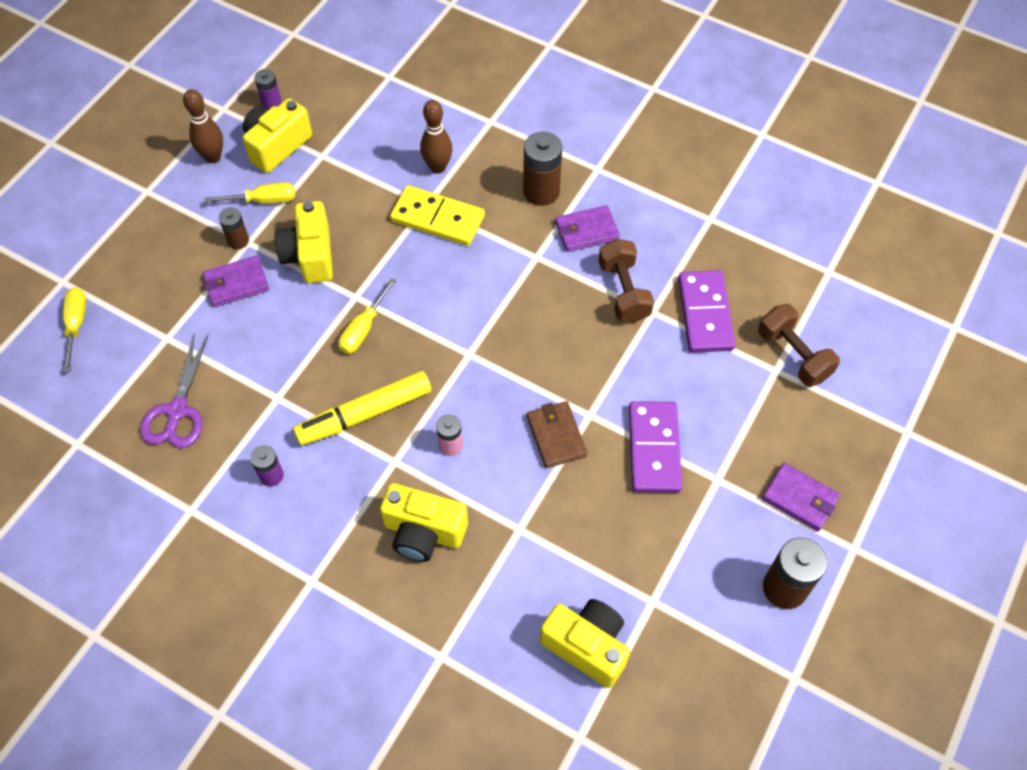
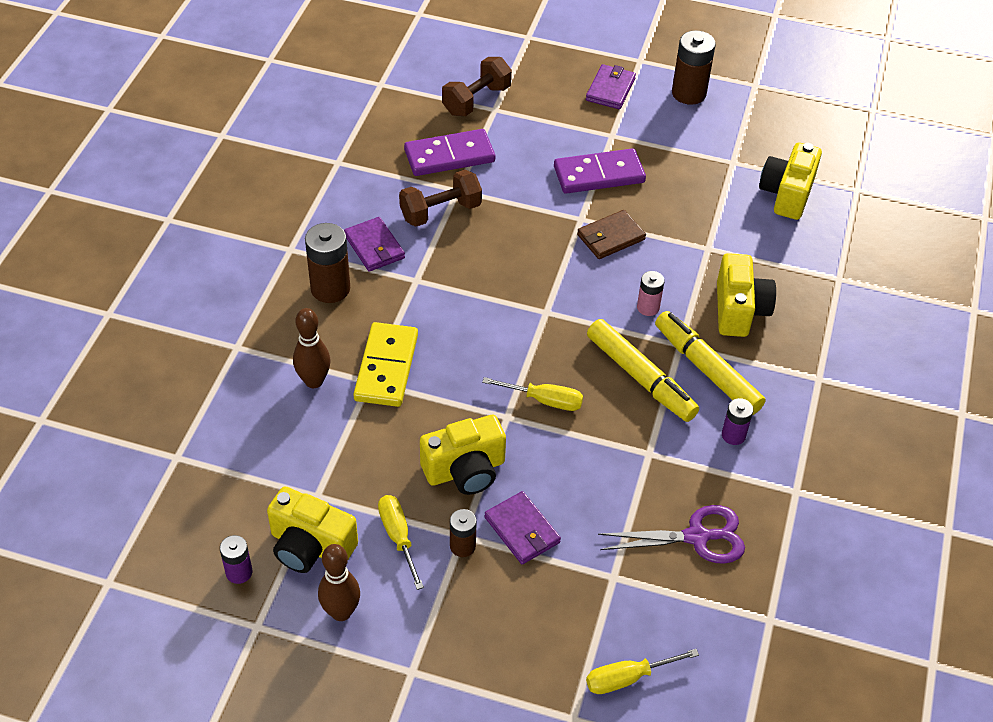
camera: 105 degrees left, 10 degrees down
(355, 476) = (706, 370): none -> yellow marker

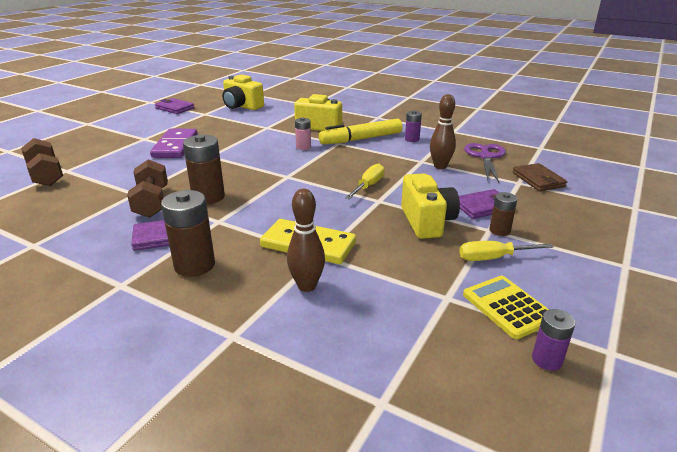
camera: 75 degrees left, 20 degrees down
(310, 546) = (507, 307): yellow camera -> yellow calculator
(341, 612) = (578, 296): brown bowling pin -> brown bowling pin (440, 166)
(449, 156) = (93, 192): purple domino -> none
(610, 89) = (101, 134): purple wallet -> purple wallet (174, 108)
(610, 237) = (235, 149): brown wallet -> brown wallet (538, 180)
(628, 678) = (595, 187): yellow screwdriver -> none
(640, 377) = (360, 156): yellow marker -> none
(688, 93) = (135, 116): brown battery -> brown battery (208, 197)

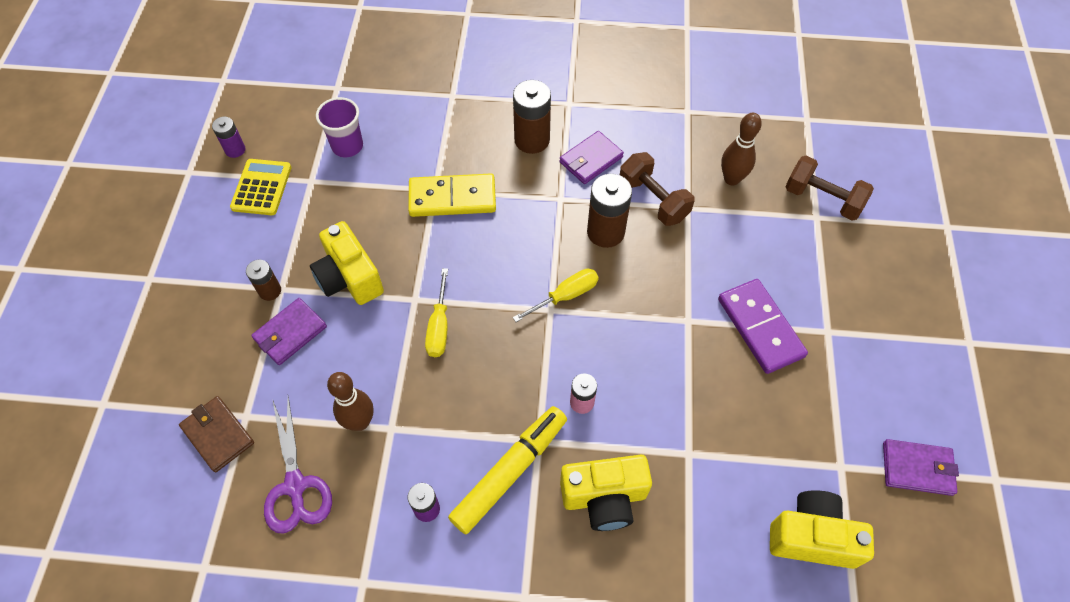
camera: 155 degrees right, 30 degrees up
(307, 286) = (427, 152): brown bowling pin -> brown bowling pin (731, 179)
(394, 318) = (347, 146): none -> purple cup
(493, 258) = (275, 243): yellow screwdriver -> yellow screwdriver (565, 296)
(507, 307) = (261, 187): yellow calculator -> yellow calculator turned 120 degrees counterclockwise

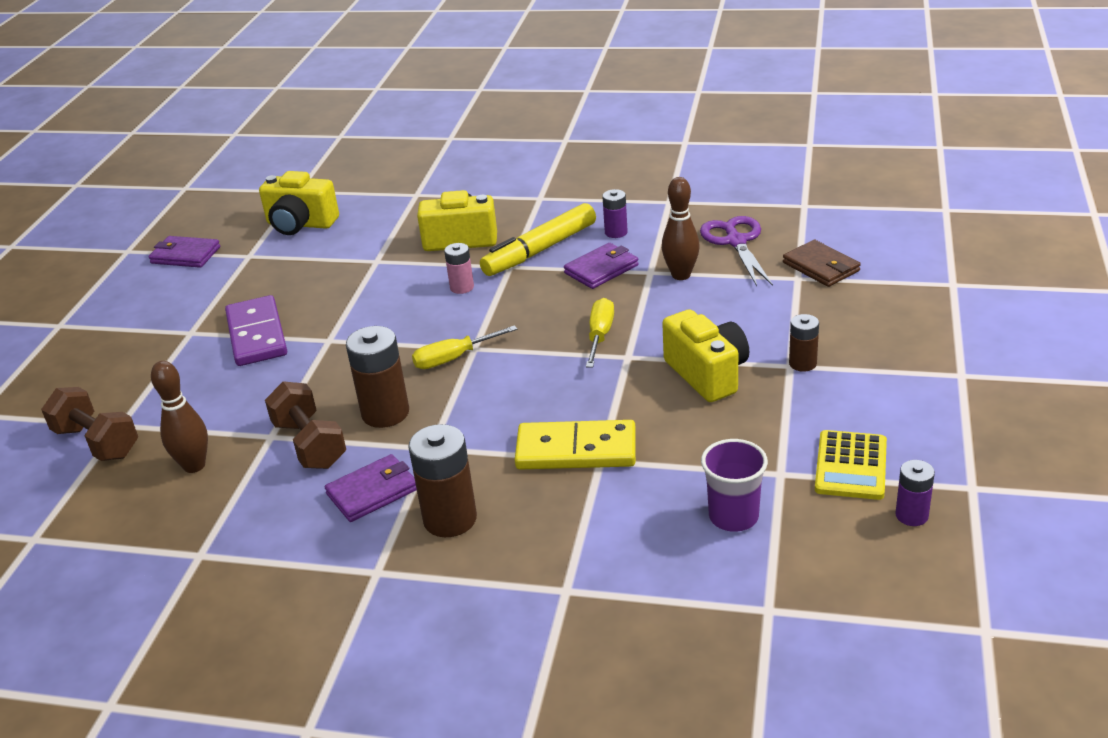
camera: 170 degrees left, 25 degrees down
(290, 333) = (768, 331): purple wallet -> purple wallet (601, 269)

